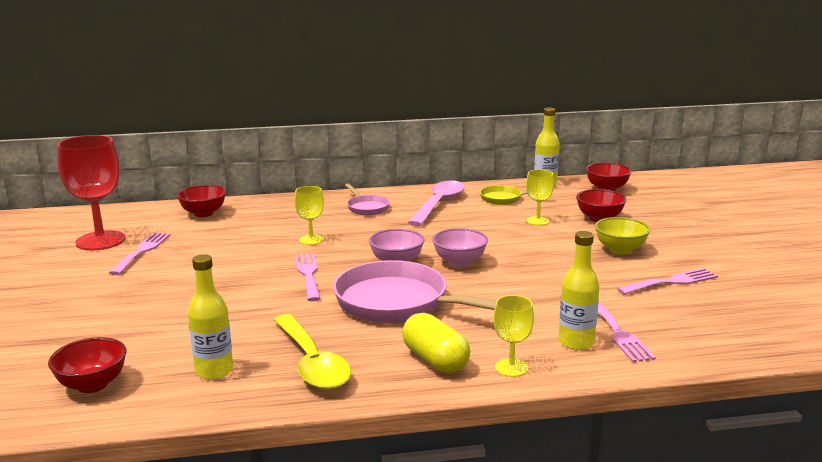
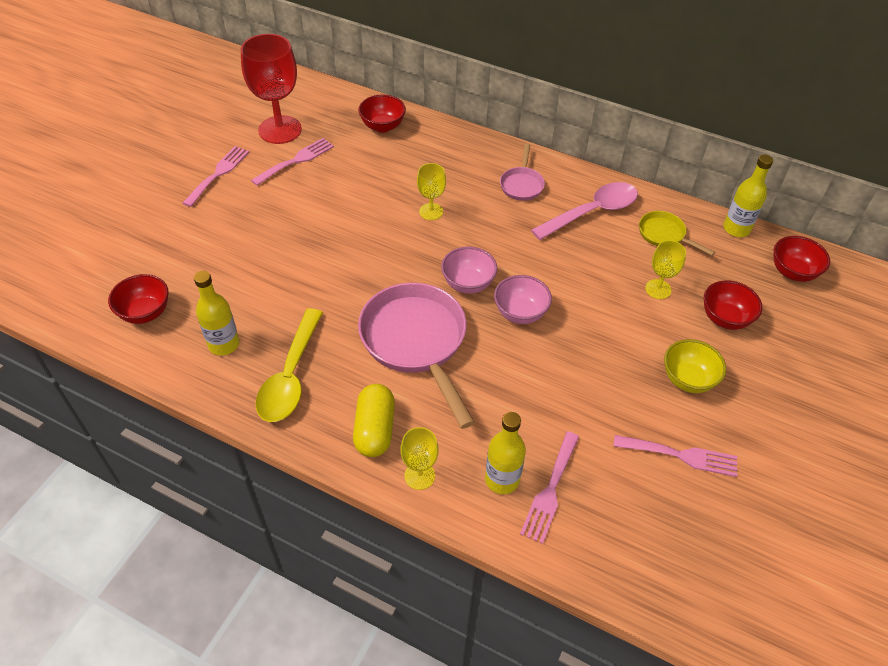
camera: 35 degrees right, 30 degrees up
(308, 274) = (385, 261): pink fork -> pink fork (218, 173)

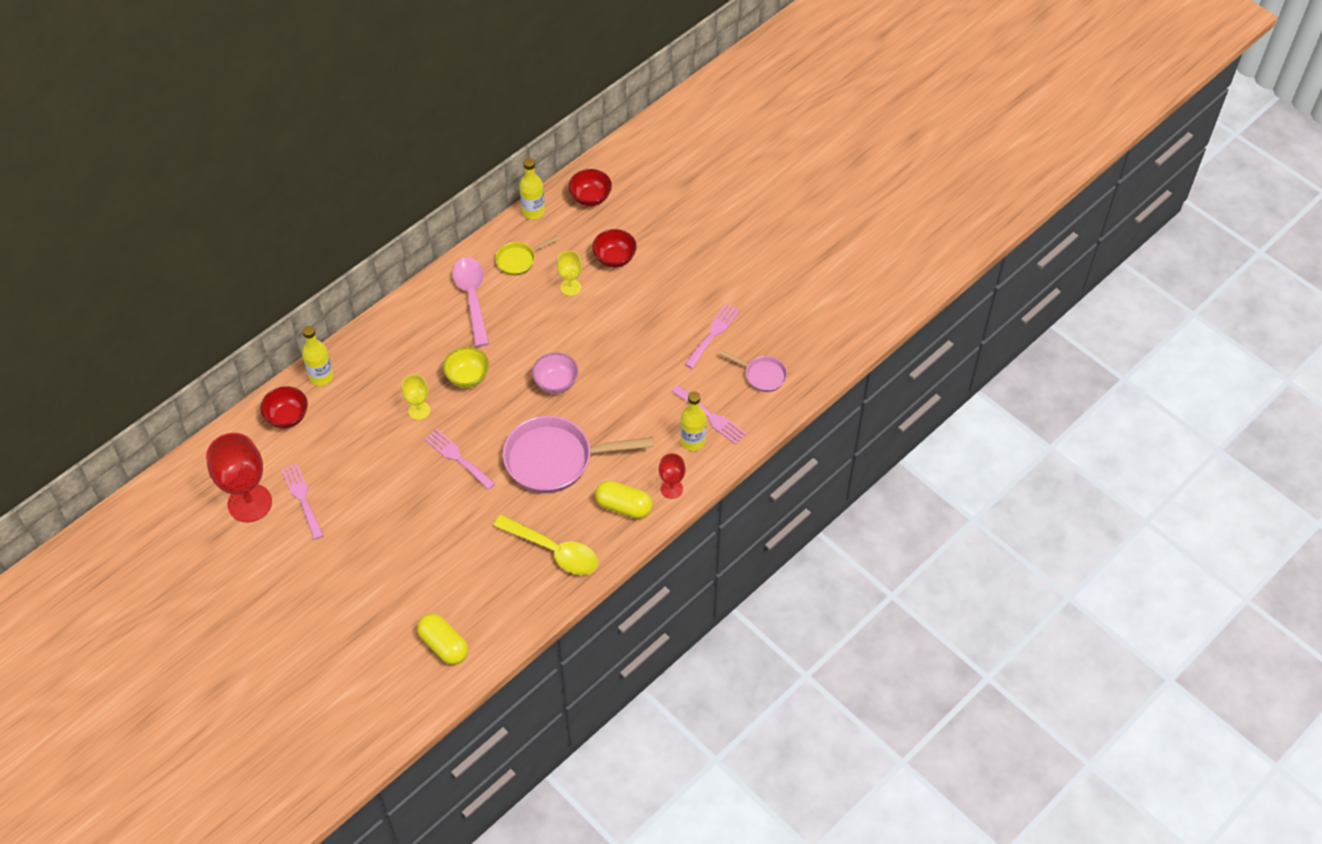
camera: 70 degrees left, 5 degrees up
(145, 313) = (444, 645): red bowl -> yellow capsule
(218, 173) = (290, 565): pink fork -> pink fork (457, 457)
(224, 344) = (503, 592): yellow bottle -> yellow bottle (321, 377)
(419, 476) = (671, 489): yellow goblet -> red goblet
(468, 284) = (511, 408): pink bowl -> none
(522, 184) = (417, 335): pink pan -> pink pan (762, 375)
(688, 379) = (657, 304): yellow bowl -> yellow bowl (468, 377)

